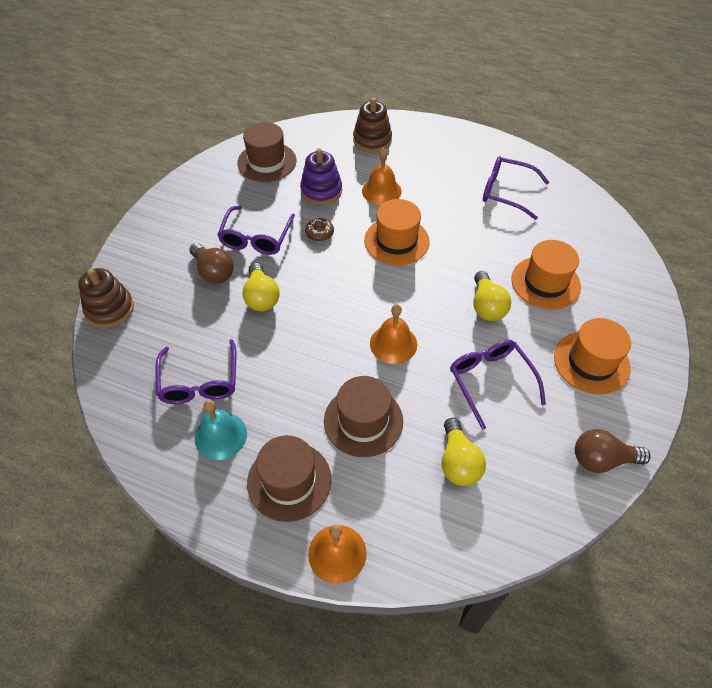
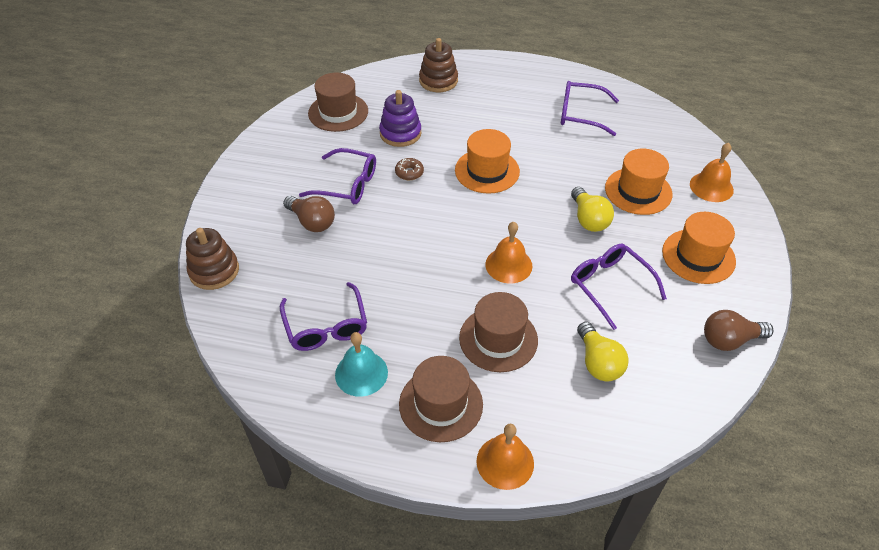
camera: 10 degrees left, 5 degrees down
(256, 237) = (347, 184): purple glasses -> purple glasses turned 75 degrees counterclockwise
(261, 297) = (367, 239): yellow light bulb -> none
(381, 191) = (460, 126): orange bell -> orange bell (711, 187)

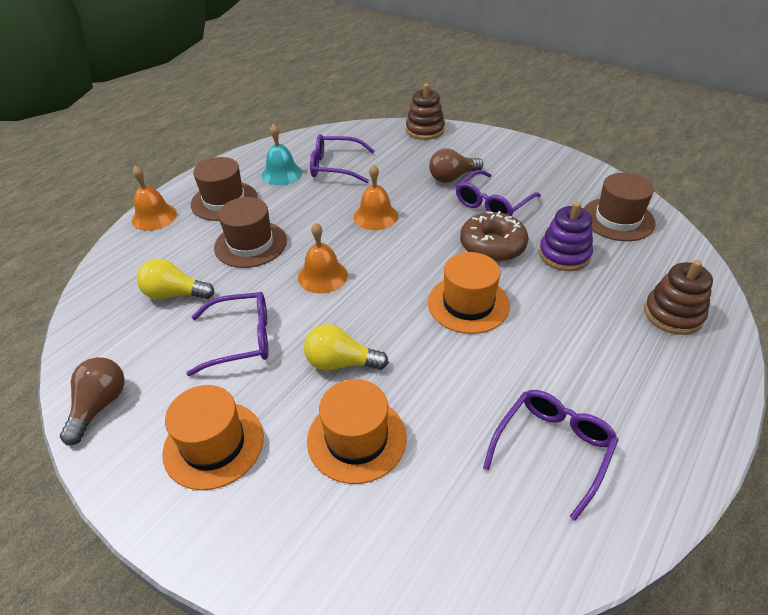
camera: 115 degrees right, 5 degrees down
(409, 172) = (492, 245): brown donut -> brown donut, size x2.04
(711, 187) = (311, 544): orange bell -> orange bell (375, 216)

